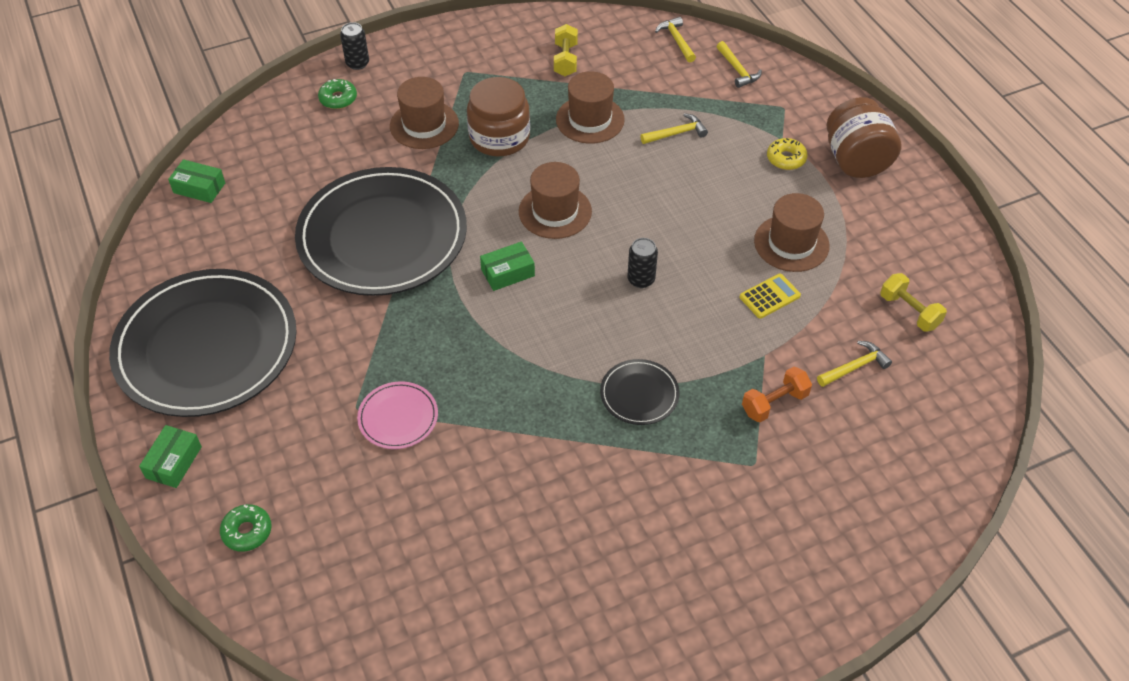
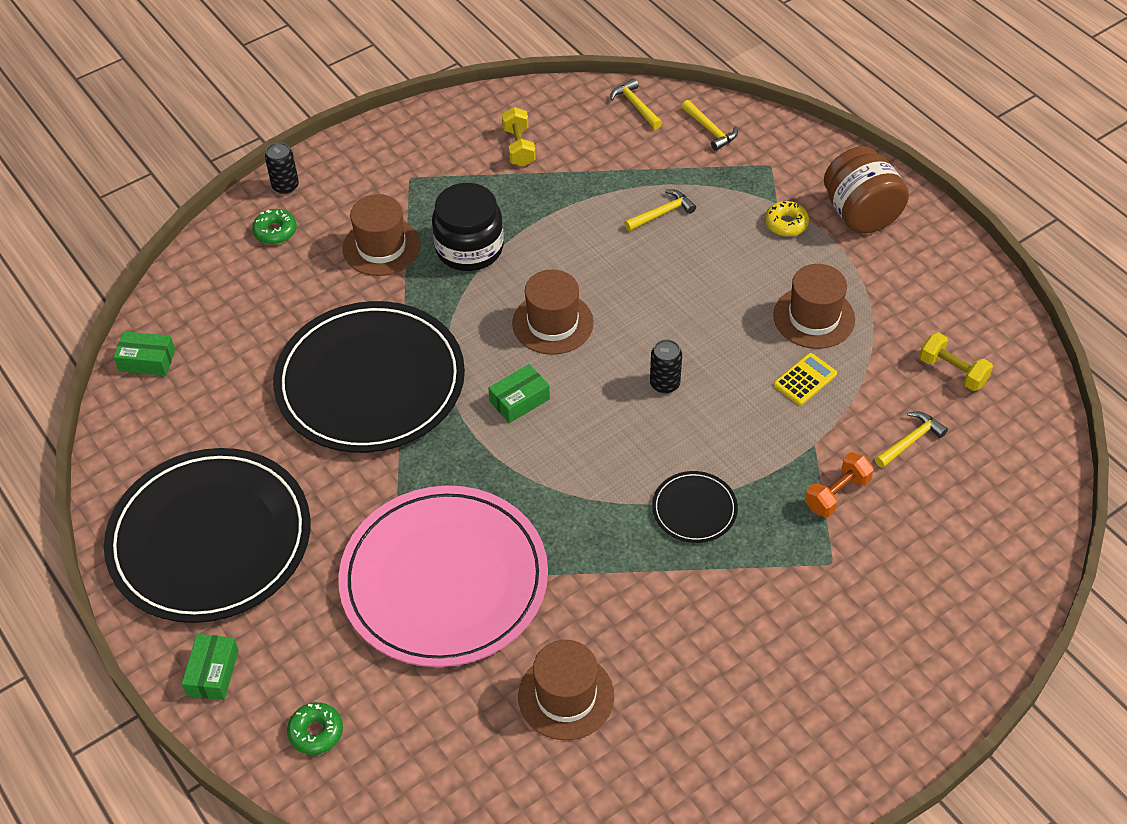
camera: 10 degrees left, 0 degrees up
(398, 417) = (444, 580): pink plate -> pink plate, size x2.37
(499, 137) = (469, 248): brown jar -> black jar
(590, 119) = (564, 212): brown hat -> brown hat (566, 696)

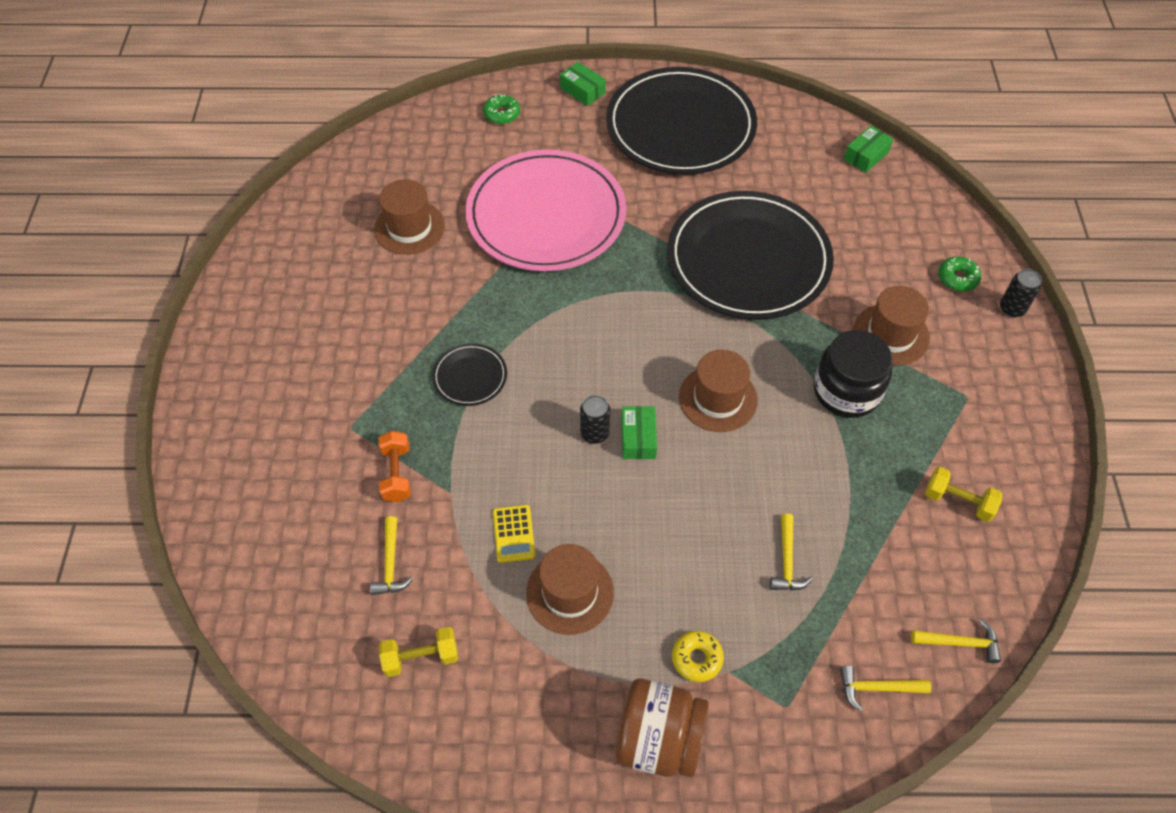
camera: 125 degrees right, 5 degrees up
(519, 400) = (657, 333): green box -> green box (638, 438)

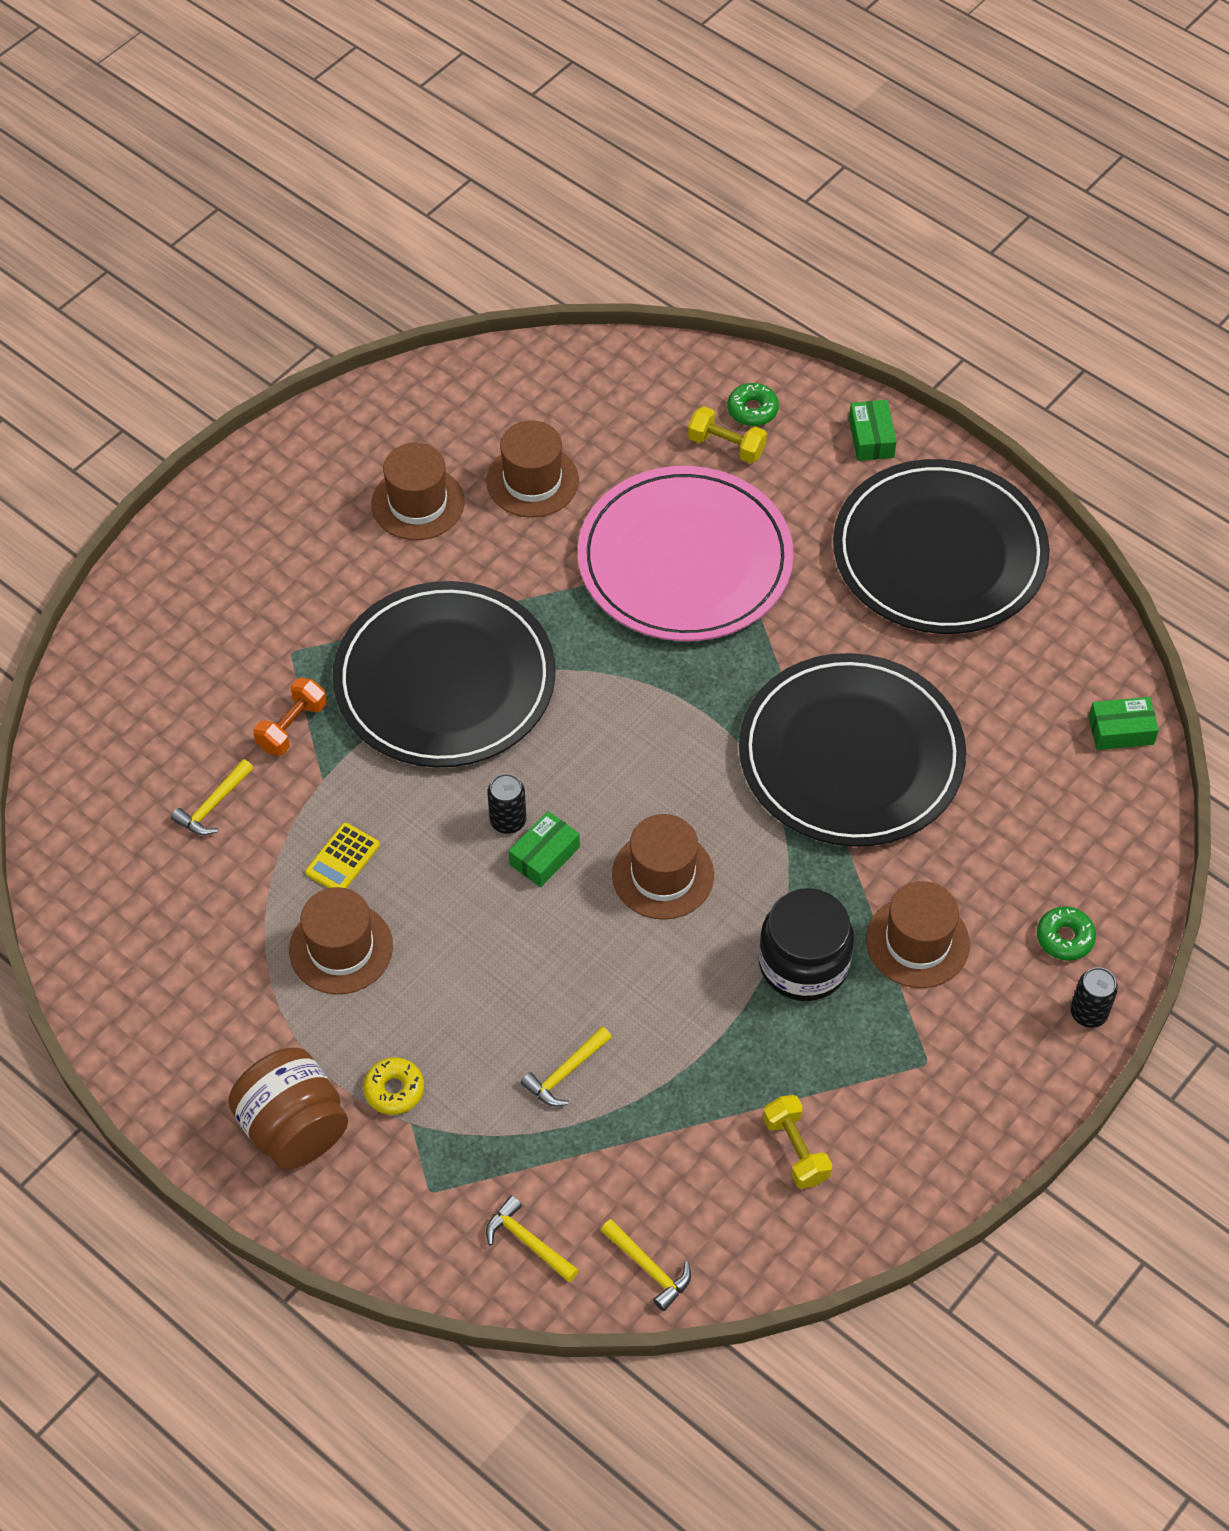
camera: 40 degrees right, 0 degrees up
(348, 284) = (418, 503): none -> brown hat
(421, 657) = (165, 905): yellow dumbbell -> yellow dumbbell (726, 446)
(470, 376) = (445, 680): black plate -> black plate, size x2.37

